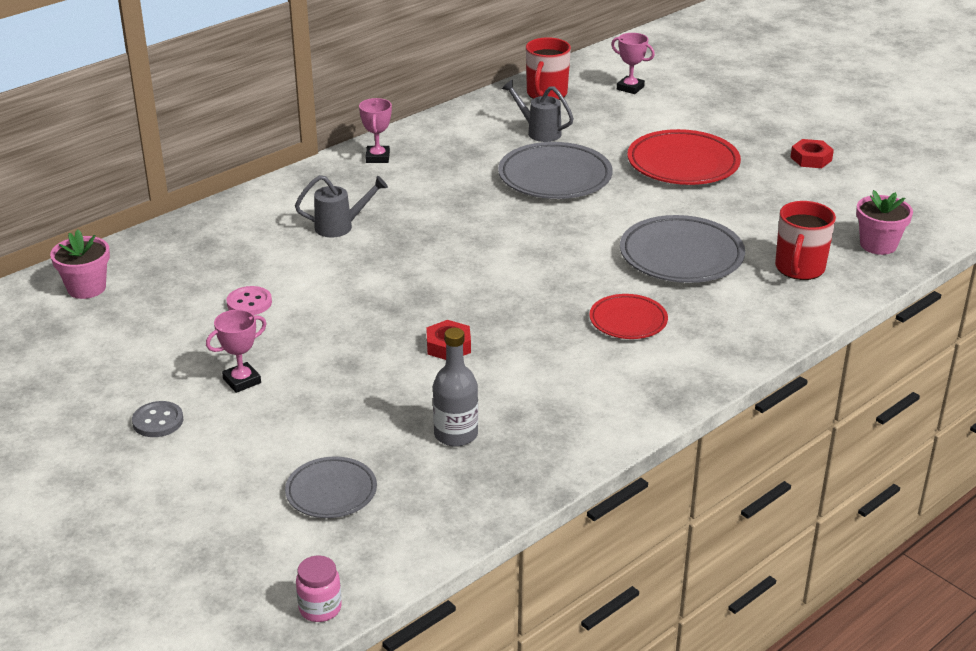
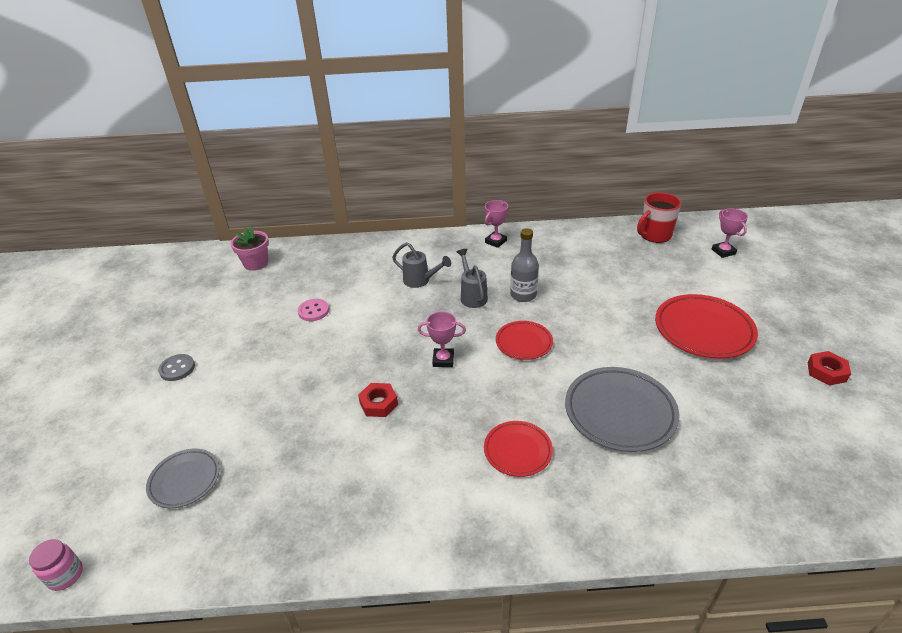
camera: 40 degrees right, 5 degrees up
(242, 381) = (245, 364): pink trophy -> pink trophy (443, 360)
(456, 434) = (300, 481): grey bottle -> grey bottle (523, 295)
(529, 238) = (524, 343): none -> red plate
(539, 132) = (619, 262): grey watering can -> grey watering can (472, 295)
(555, 177) = (593, 301): grey plate -> none
(799, 268) = (712, 477): red mug -> none
(878, 245) = (817, 492): pink flower pot -> none

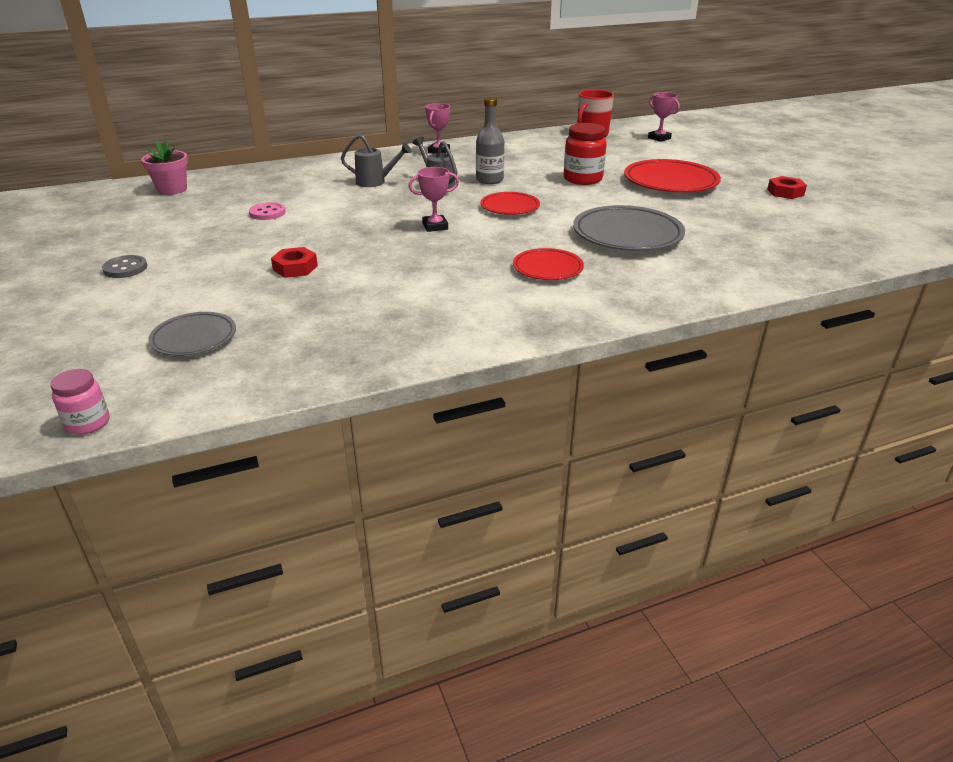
camera: 20 degrees left, 5 degrees down
(378, 403) = (385, 260): red nut -> red nut (295, 268)
(614, 309) = (582, 179): none -> red jar

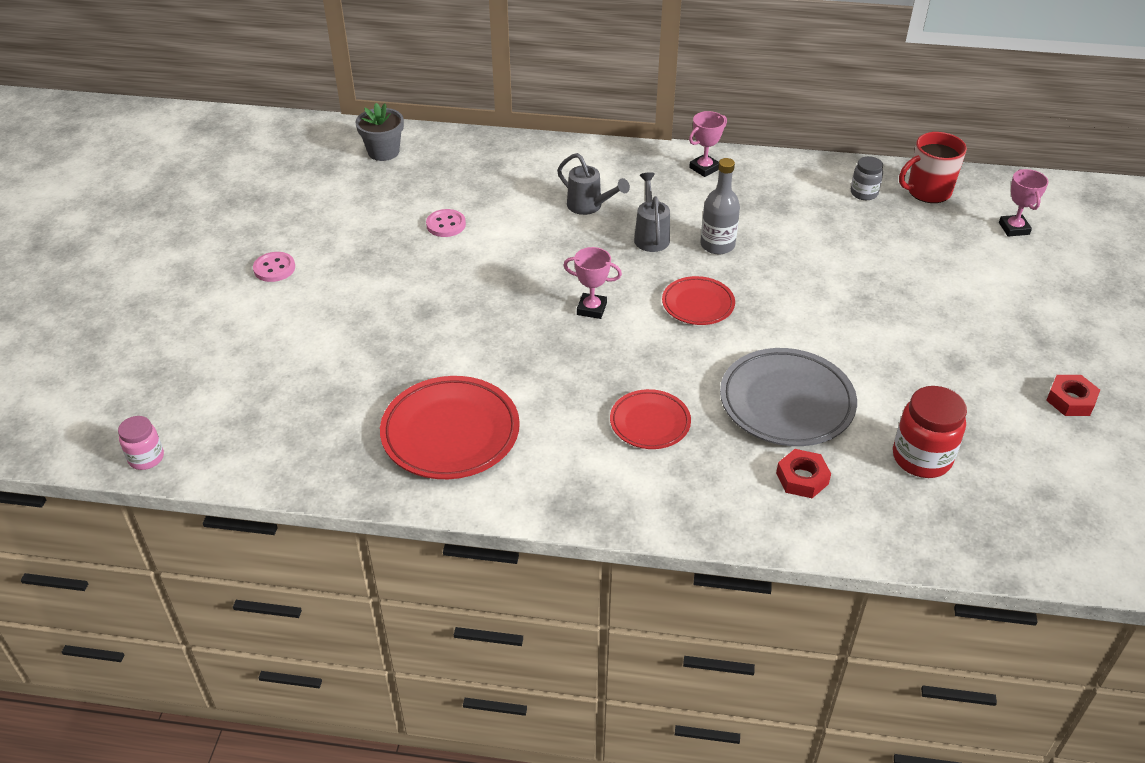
camera: 30 degrees right, 10 degrees up
(125, 268) = (274, 268): grey button -> pink button
(172, 189) = (383, 152): pink flower pot -> grey flower pot
(194, 338) = (273, 390): grey plate -> none
(295, 268) = (414, 324): red nut -> red nut (802, 478)
(555, 142) = (864, 193): none -> grey jar
(582, 179) = (829, 281): red jar -> red jar (921, 458)
(670, 182) = (936, 325): red plate -> red plate (450, 433)

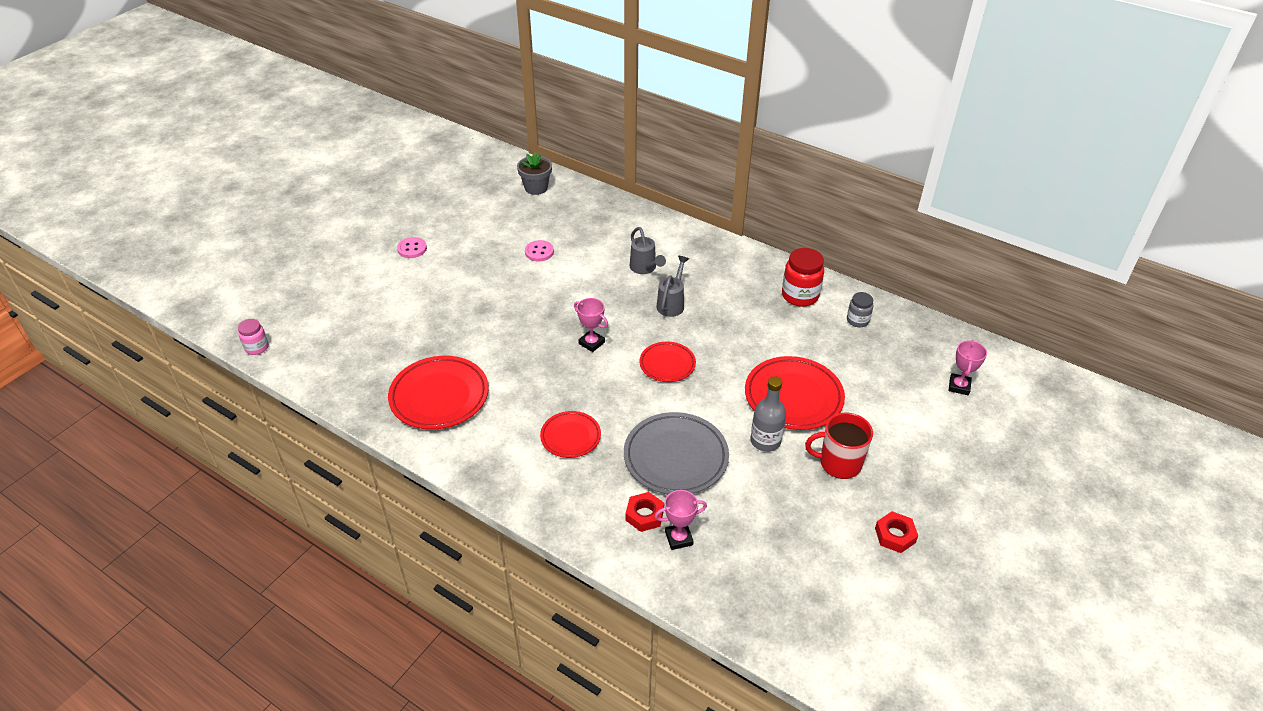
camera: 25 degrees right, 0 degrees up
(704, 168) = (749, 264): pink trophy -> pink trophy (679, 538)
(717, 245) = (714, 325): grey bottle -> grey bottle (765, 441)
(860, 294) = (793, 397): none -> red plate
(921, 458) = (742, 534): red jar -> red jar (800, 296)
(928, 191) = (911, 335): red mug -> red mug (839, 463)

